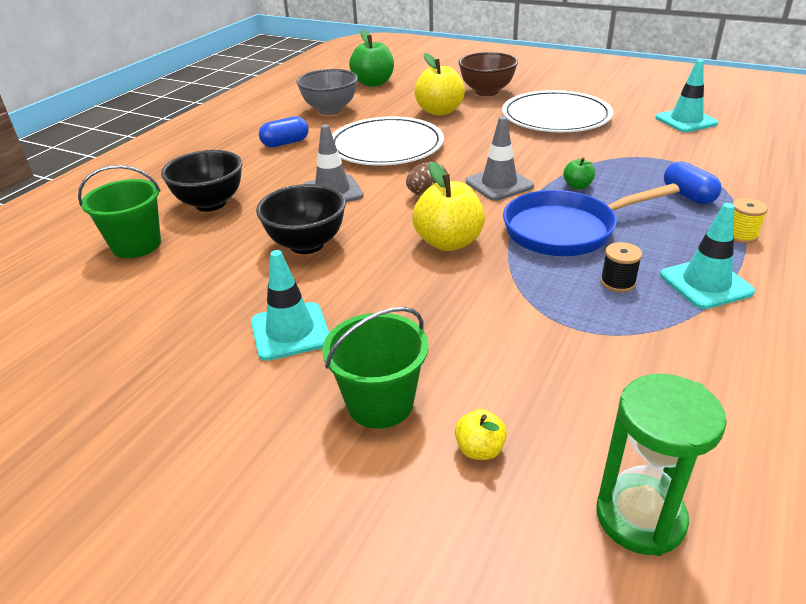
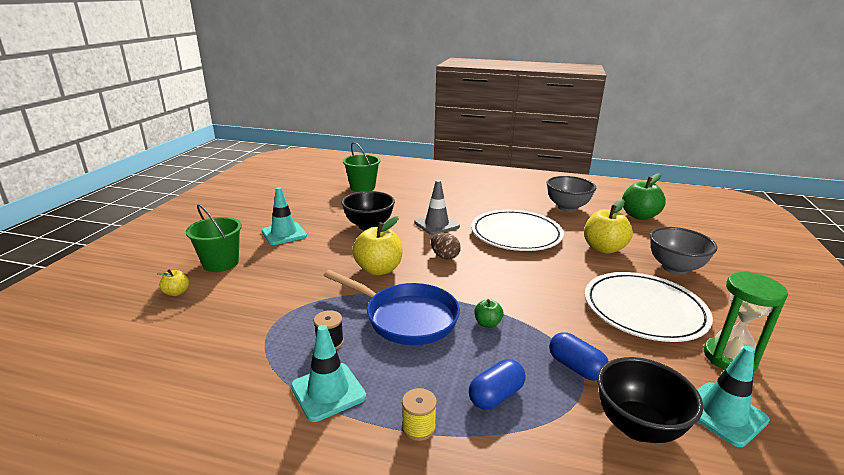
camera: 75 degrees right, 10 degrees down
(211, 204) = (409, 195): black bowl -> black bowl (637, 426)
(285, 143) = (500, 201): blue capsule -> blue capsule (575, 367)
(486, 92) = (674, 268): brown bowl -> grey bowl
(499, 184) = (474, 284): grey traffic cone -> none
(566, 230) = (406, 318): blue pan -> blue pan turned 150 degrees clockwise
(640, 517) = (106, 343): green hourglass -> green hourglass (729, 358)

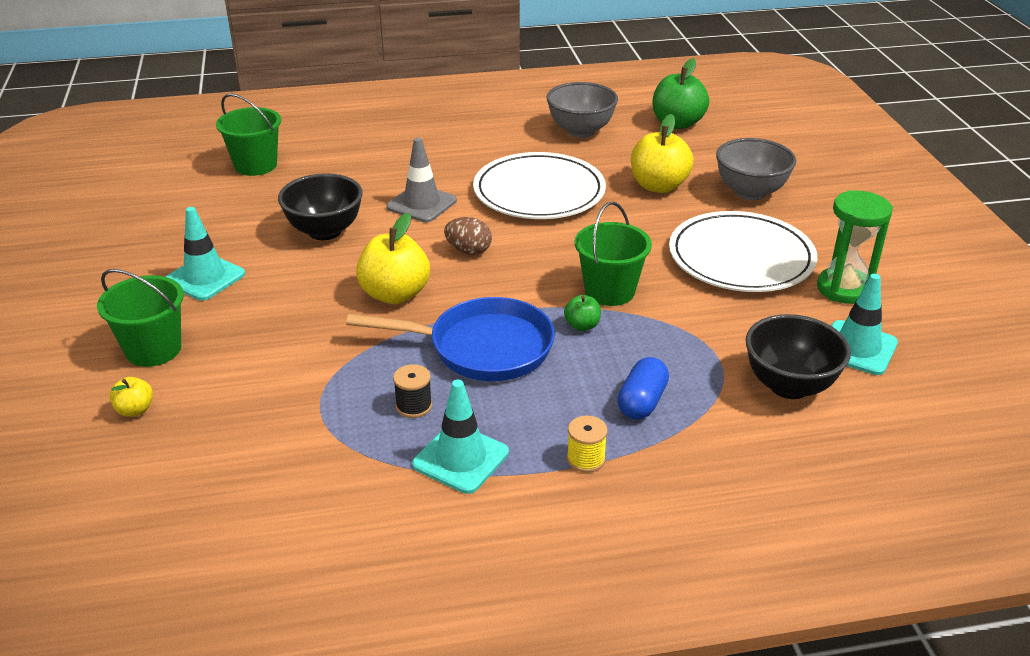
camera: 25 degrees left, 10 degrees up
(524, 306) = (609, 291): none -> green bucket
(575, 367) = (704, 346): blue capsule -> none

